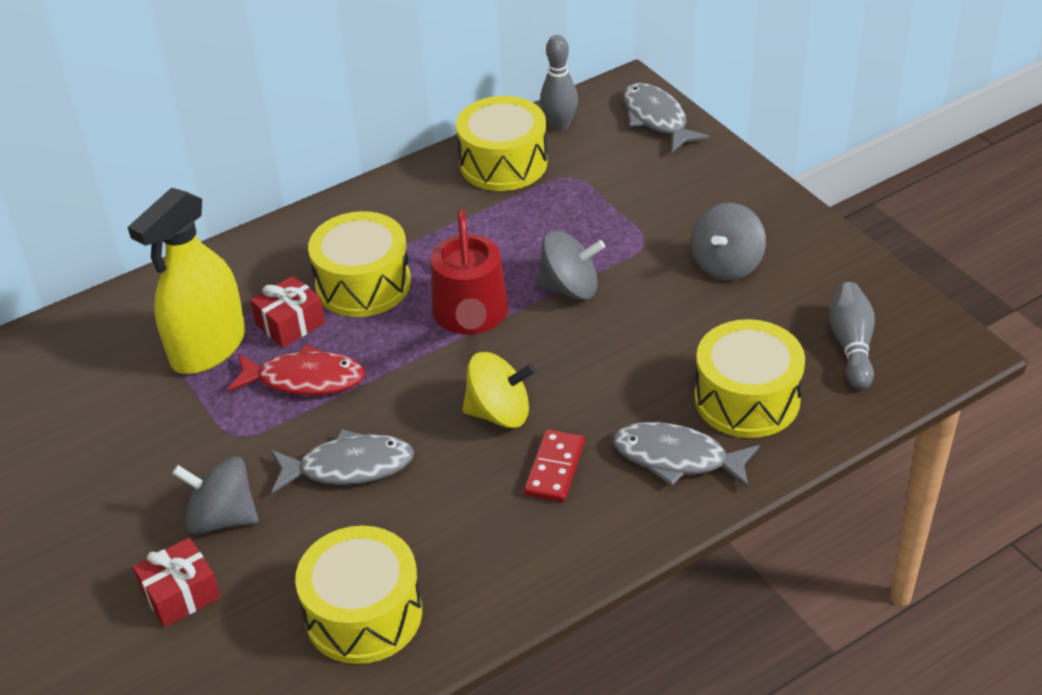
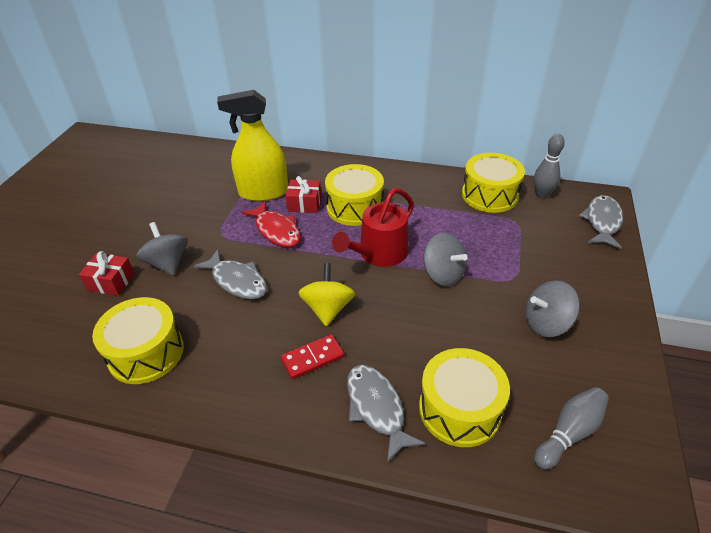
camera: 45 degrees right, 0 degrees up
(499, 413) = (327, 308): yellow spinning top -> yellow spinning top turned 135 degrees counterclockwise

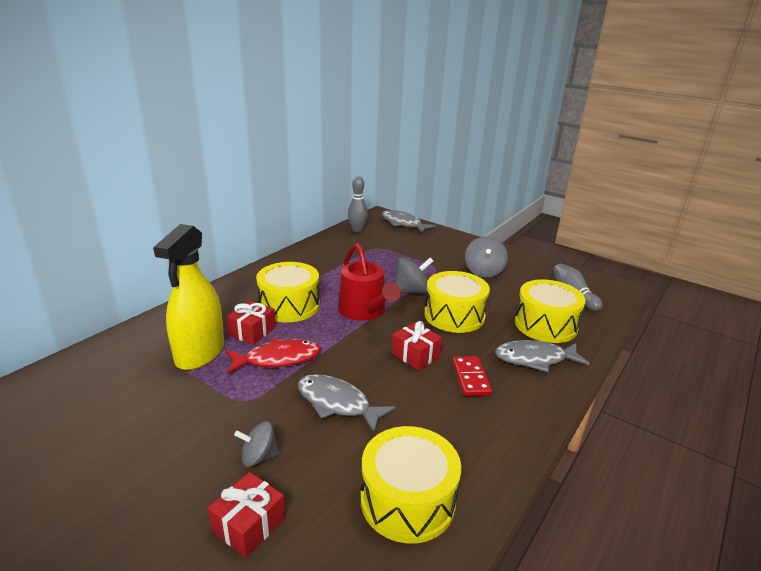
camera: 70 degrees left, 15 degrees down
(168, 263) = (259, 457): grey spinning top -> grey spinning top, size x0.66
(237, 281) = (337, 403): grey fish -> grey fish turned 120 degrees counterclockwise
(327, 308) = (415, 355): yellow spinning top -> red gift
(489, 195) = (337, 246): yellow drum -> yellow drum (454, 315)

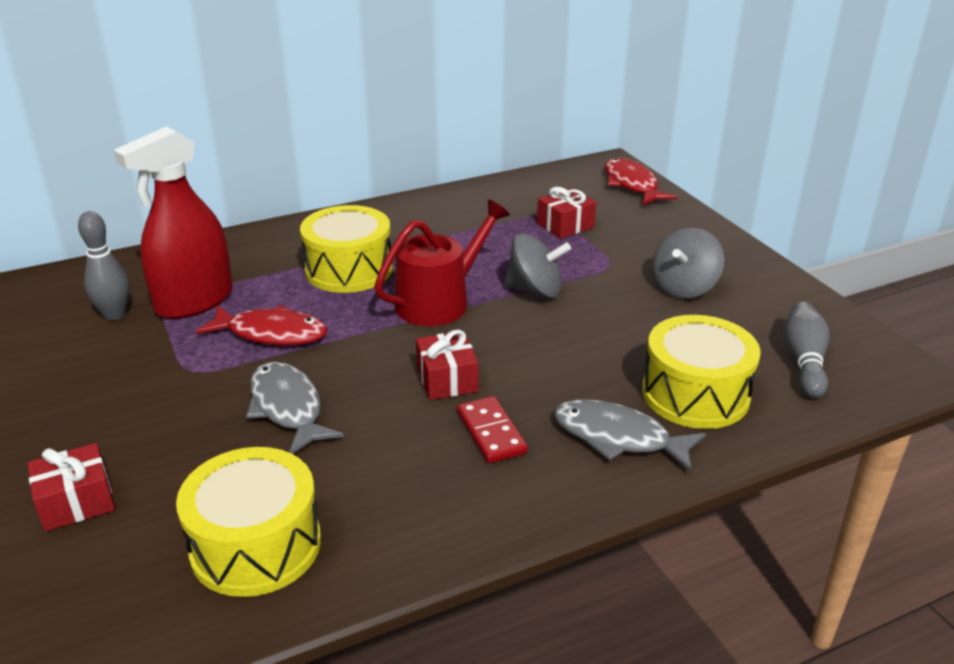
camera: 30 degrees right, 5 degrees up
(200, 353) = (194, 301): yellow spray bottle -> red spray bottle
(252, 331) = (274, 291): red gift -> red gift (565, 225)
(259, 457) = (148, 437): grey spinning top -> none
(357, 230) = (548, 182): grey bowling pin -> grey bowling pin (115, 315)
(364, 311) = (439, 301): red watering can -> red watering can turned 135 degrees counterclockwise
(403, 224) = (632, 184): grey fish -> red fish
(454, 315) = (562, 341): yellow drum -> none
(470, 378) = (491, 432): red domino -> red domino turned 45 degrees counterclockwise

